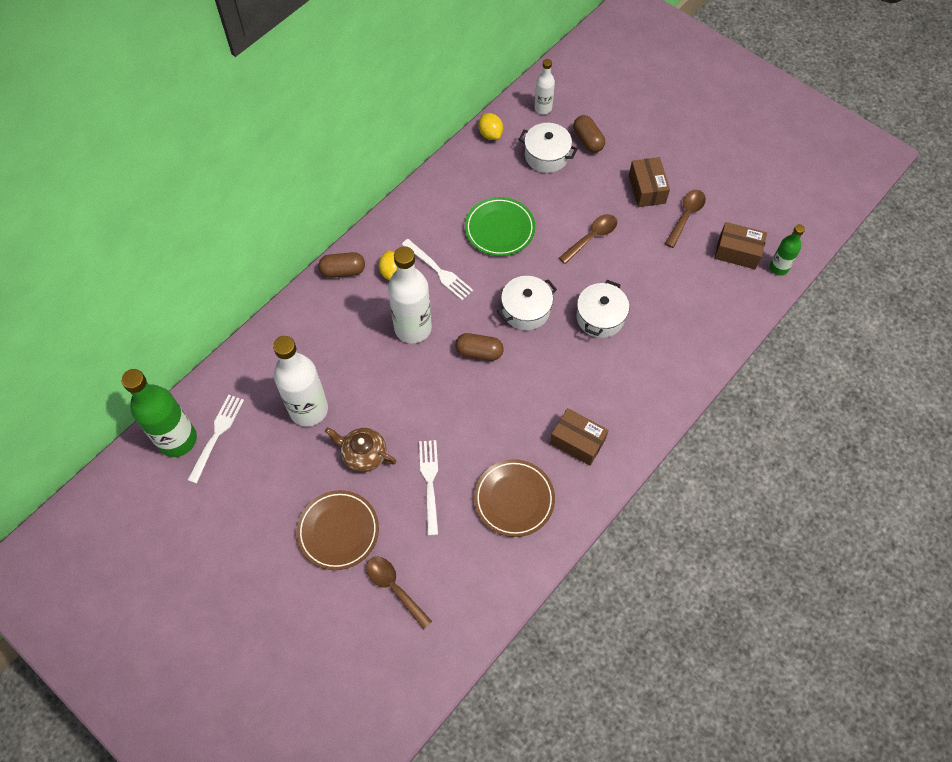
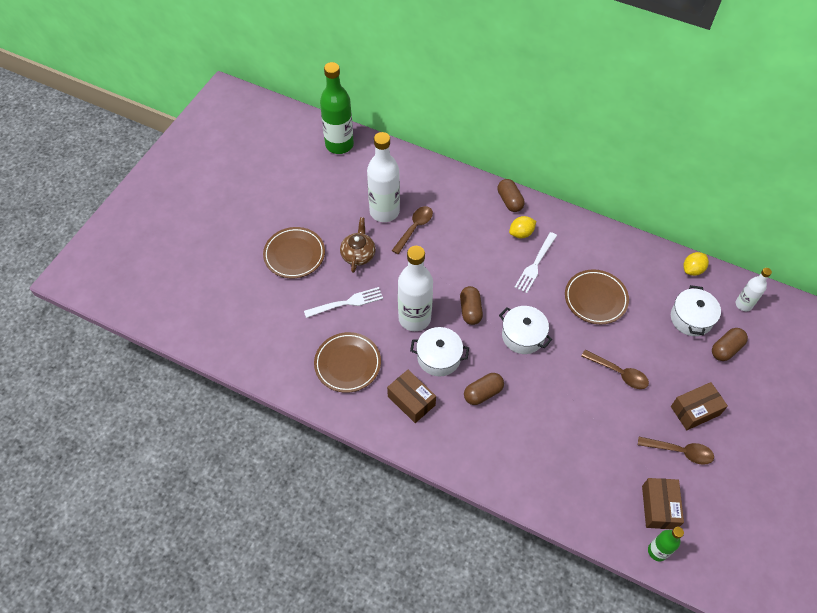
camera: 75 degrees right, 5 degrees down
(217, 435) = (349, 165): white fork -> none
(394, 588) = (259, 300): brown spoon -> brown spoon (414, 228)
(413, 328) = (476, 259): white bottle -> white bottle (414, 318)
(499, 229) = (595, 299): green plate -> brown plate
(577, 441) = (411, 401): brown box -> brown box turned 60 degrees counterclockwise
(585, 368) = (483, 393): none -> brown capsule
(600, 317) = (537, 396): white pot -> white pot (439, 357)

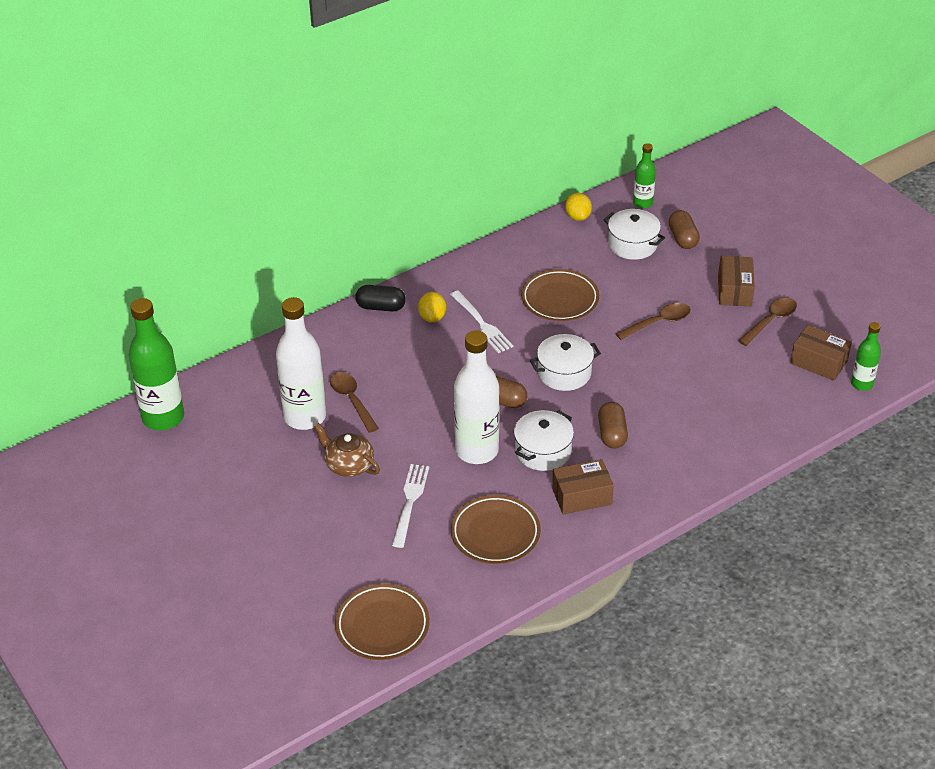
camera: 60 degrees left, 15 degrees down
(294, 255) = (300, 525): brown plate -> brown plate (382, 625)
(509, 201) = (381, 307): brown capsule -> black capsule
(743, 304) = (643, 203): white bottle -> green bottle

